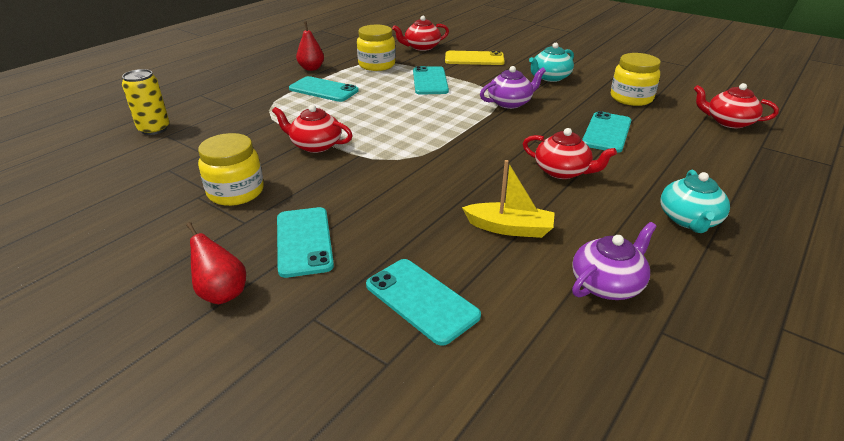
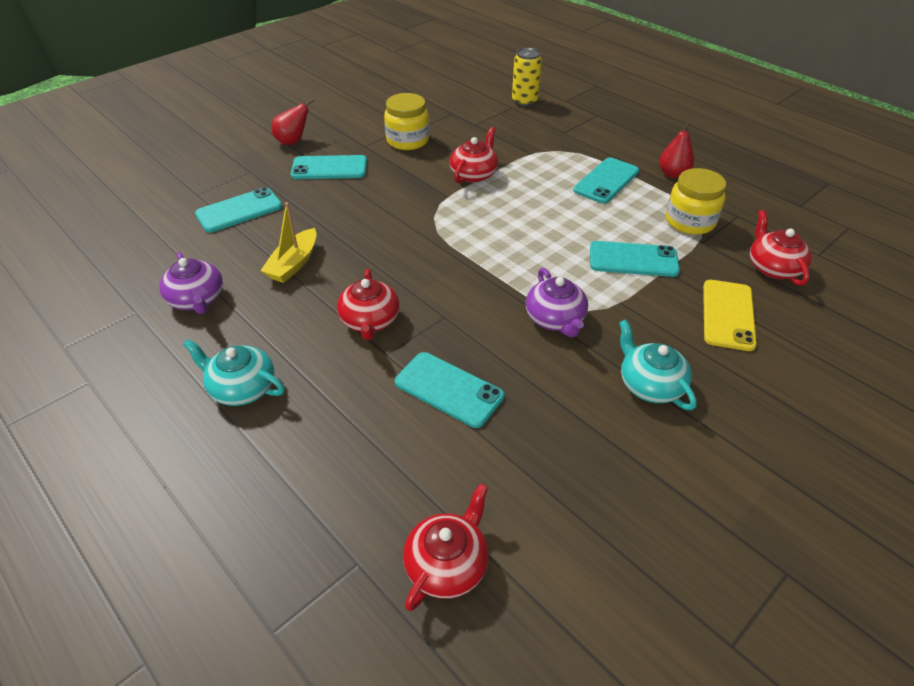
camera: 100 degrees right, 10 degrees up
(562, 171) = (370, 321): red teapot -> red teapot turned 45 degrees counterclockwise
(631, 98) = (559, 463): yellow jar -> none

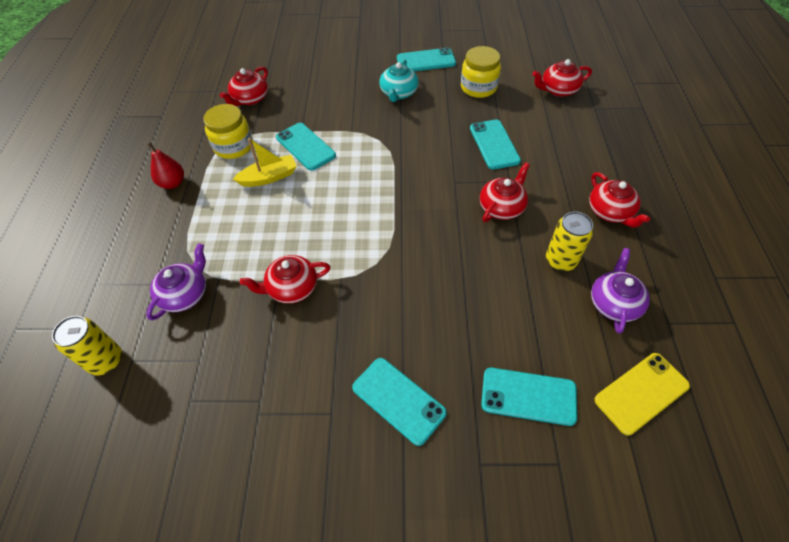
camera: 135 degrees left, 10 degrees up
(242, 388) = (610, 212): turquoise teapot -> red teapot
(270, 306) = (561, 260): none -> yellow can
(293, 141) = (395, 493): red pear -> none
(293, 264) = (519, 289): yellow boat -> yellow boat (269, 177)
(407, 140) = (285, 386): yellow jar -> yellow jar (478, 87)
(555, 319) = (397, 143): purple teapot -> purple teapot (185, 294)
(606, 181) = (219, 209): turquoise phone -> turquoise phone (426, 61)
(728, 315) = (314, 95): yellow phone -> yellow phone (641, 393)

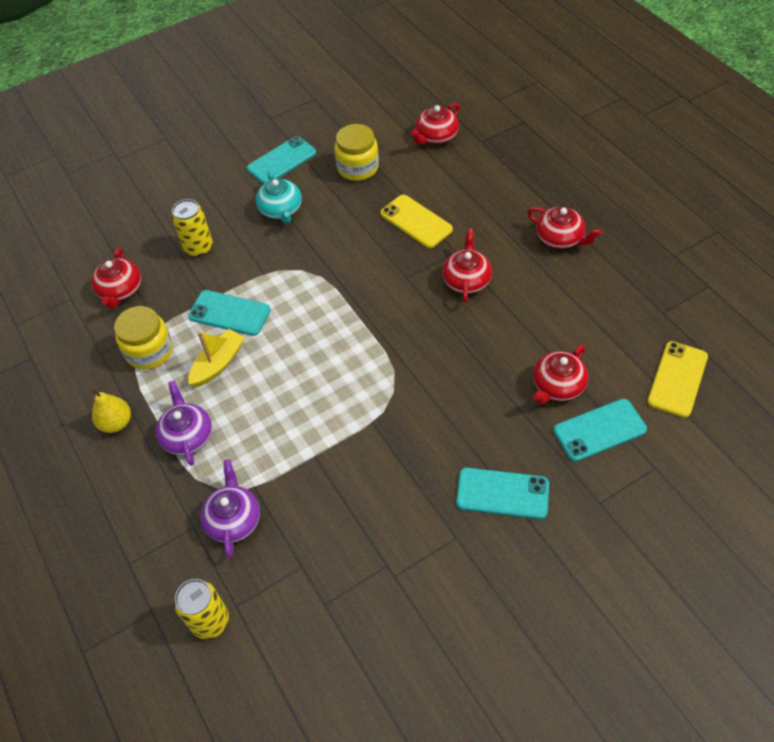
camera: 30 degrees left, 0 degrees up
(172, 183) = (116, 423): red pear -> yellow pear
(291, 288) = (333, 455): red teapot -> red teapot (557, 386)
(494, 144) = (416, 221): turquoise phone -> yellow phone
(561, 260) = (549, 303): yellow can -> yellow can (198, 248)
(614, 303) = (613, 318): purple teapot -> purple teapot (187, 435)

